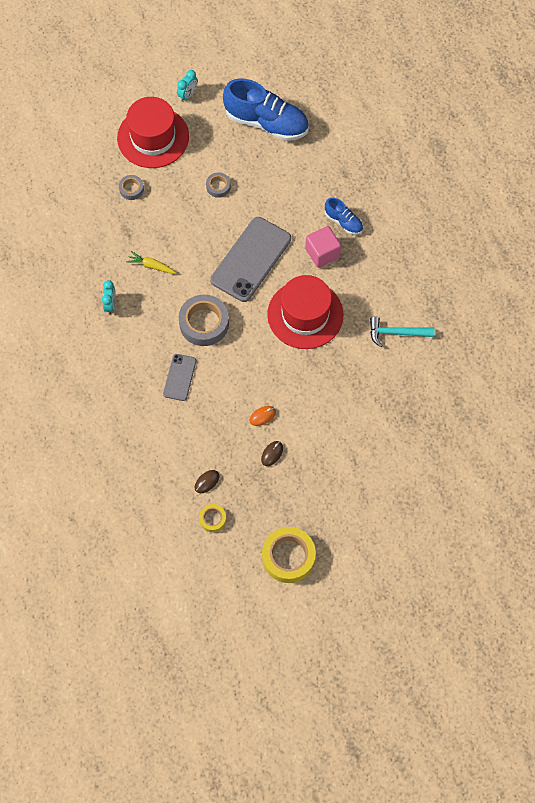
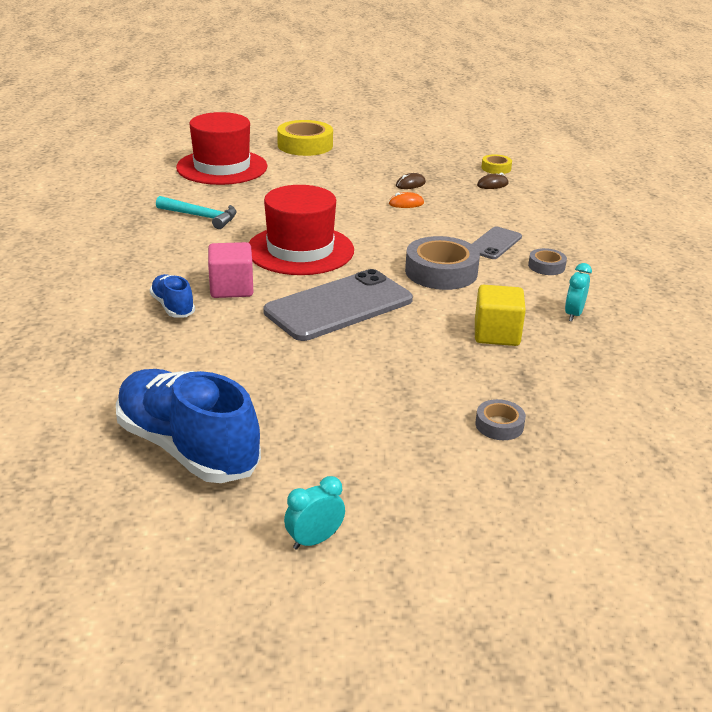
camera: 160 degrees left, 35 degrees down
(151, 266) = (496, 334): yellow carrot -> yellow cube
(153, 137) = (426, 488): red hat -> red hat (222, 167)
(218, 187) = (339, 389): grey tape -> grey tape (546, 266)
(288, 557) = (429, 142): yellow tape -> yellow tape (305, 145)

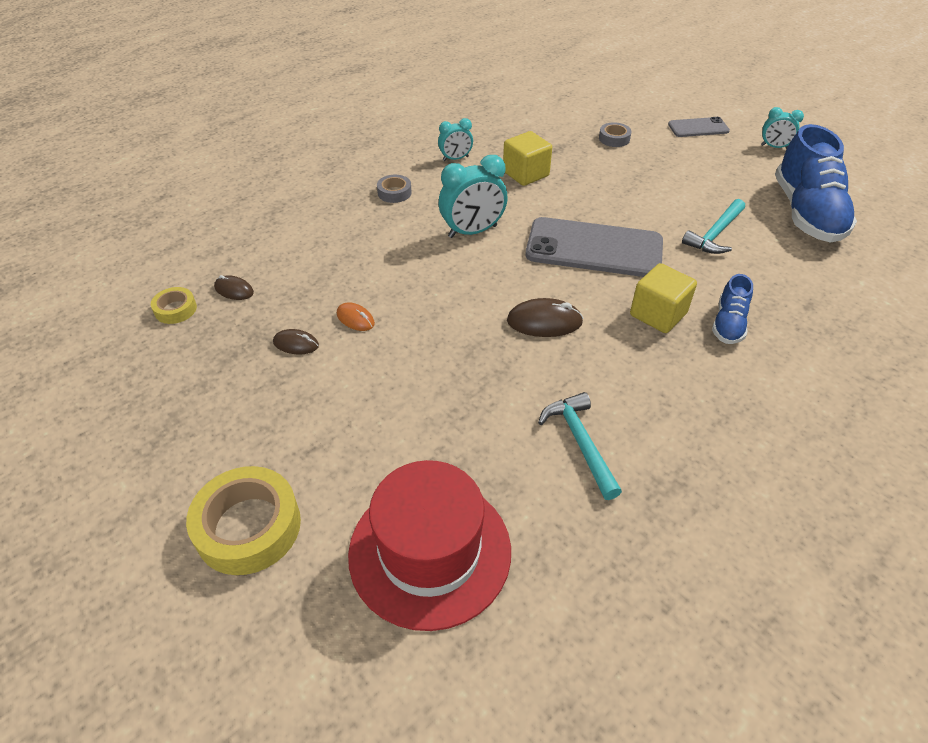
camera: 130 degrees left, 15 degrees up
(231, 288) = (658, 314): pink cube -> yellow cube
(257, 371) = (715, 234): none -> turquoise hammer
(300, 250) = (544, 322): red hat -> brown mouse
(441, 272) = (472, 231): grey tape -> turquoise clock
(494, 243) = (383, 230): grey phone -> grey phone (698, 128)

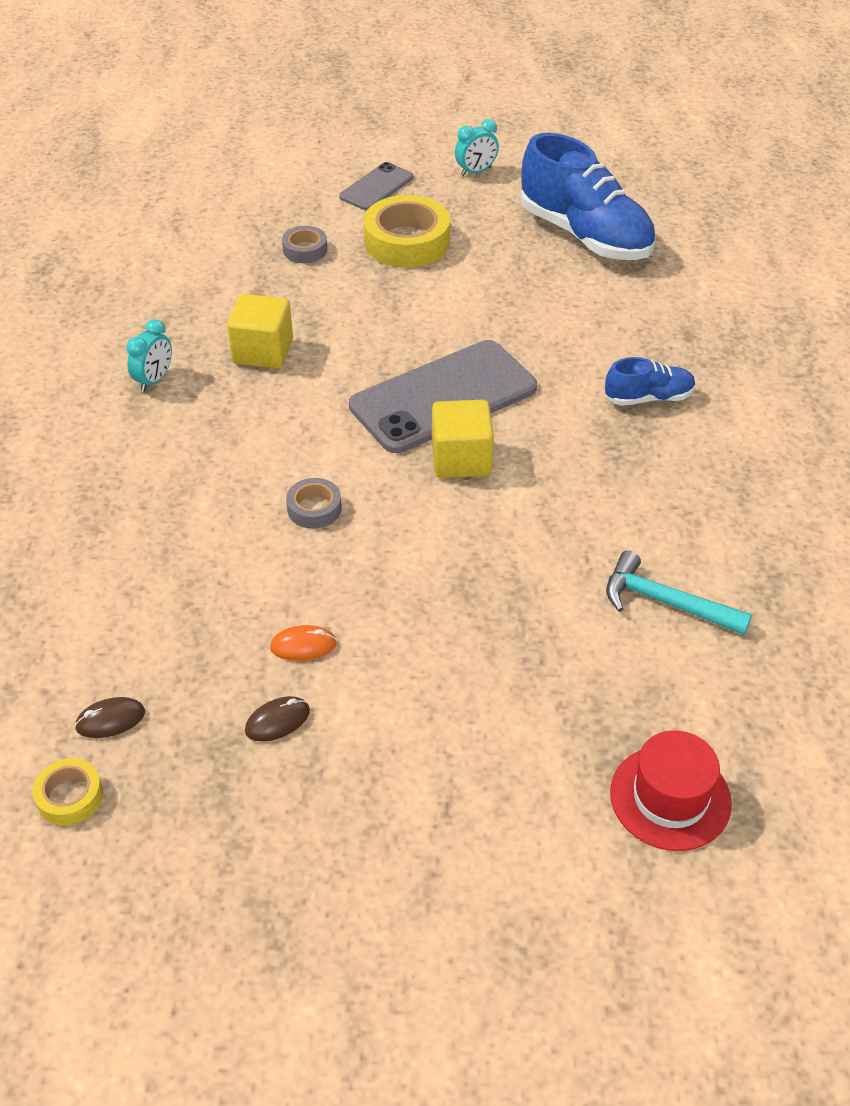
camera: 45 degrees left, 0 degrees up
(248, 527) = (492, 924): yellow tape -> yellow tape (407, 241)
(394, 193) = (138, 469): grey tape -> grey tape (314, 508)
(430, 551) = (670, 798): red hat -> red hat, size x0.62
(472, 231) = (295, 459): turquoise clock -> none
(544, 322) = (494, 509): brown mouse -> none
(658, 314) = (582, 429): yellow cube -> yellow cube (461, 459)
(715, 234) = (534, 308): turquoise hammer -> none
(728, 324) = (648, 398): blue shoe -> blue shoe turned 75 degrees counterclockwise

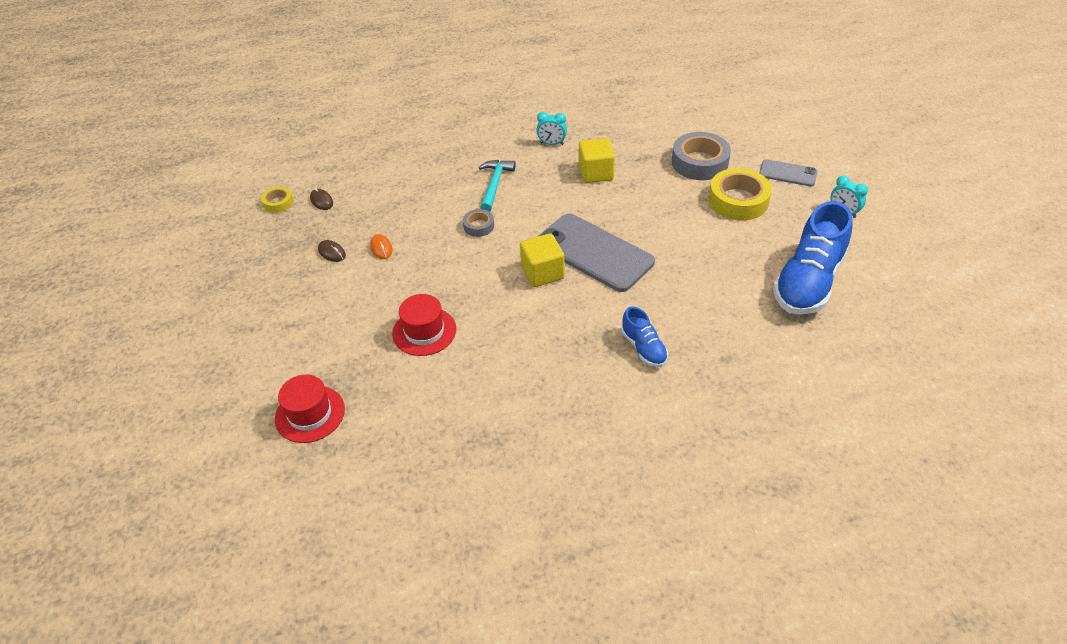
camera: 75 degrees right, 0 degrees up
(305, 250) = (699, 162): grey tape -> grey tape, size x1.94
(534, 620) = (424, 331): none -> red hat
(666, 602) = (456, 388): turquoise hammer -> turquoise hammer (495, 185)

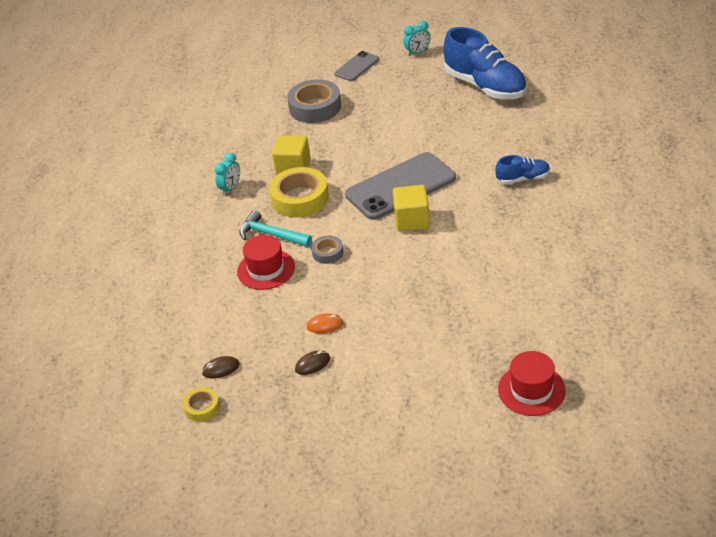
camera: 70 degrees left, 5 degrees down
(424, 331) = (455, 304): red hat -> red hat (266, 269)
(738, 201) = (376, 98): yellow tape -> yellow tape (300, 198)

